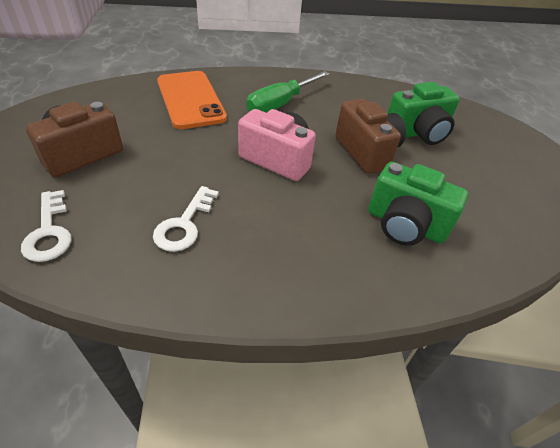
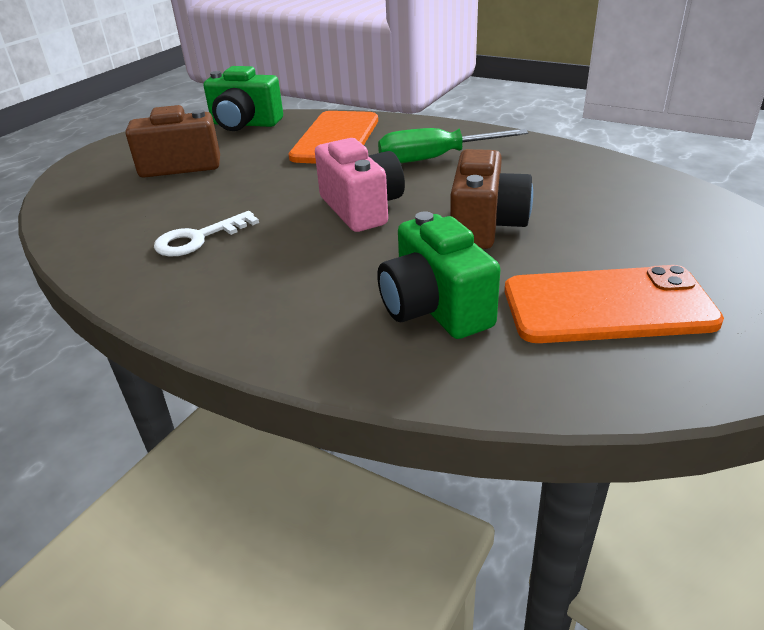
camera: 40 degrees right, 10 degrees down
(49, 232) = (92, 214): white key -> none
(418, 133) = (595, 222): green camera -> green camera (245, 124)
(480, 190) = (607, 306): none -> orange phone

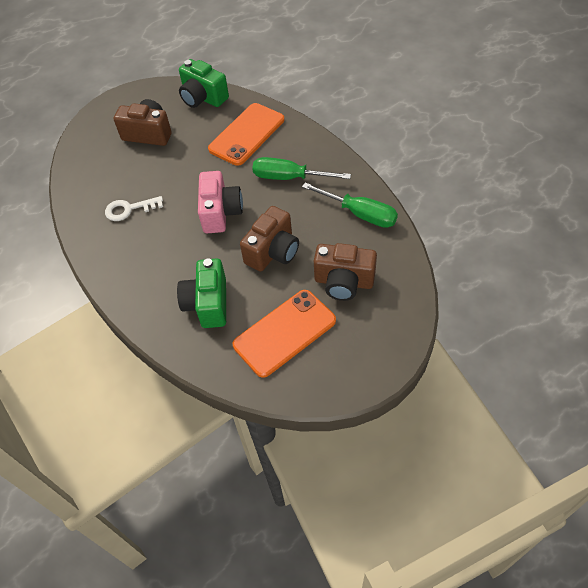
camera: 25 degrees right, 20 degrees up
(570, 166) = (360, 214): none -> green screwdriver
(607, 306) = (284, 333): orange phone -> orange phone turned 60 degrees counterclockwise
(629, 228) = (343, 282): none -> brown camera

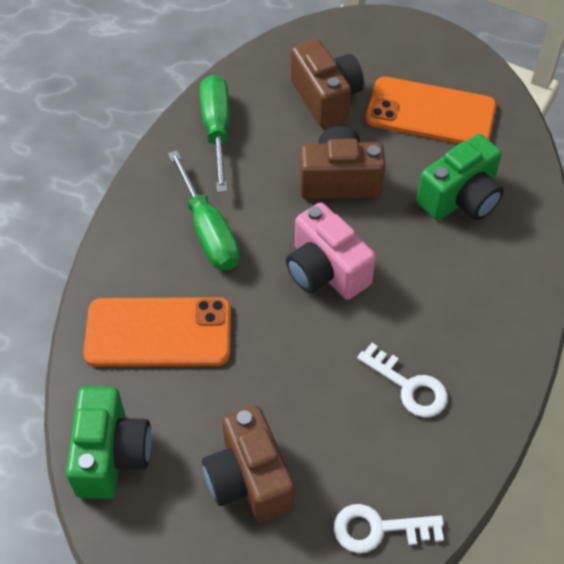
camera: 130 degrees left, 0 degrees up
(85, 163) = (378, 529): none -> white key
(220, 212) = (326, 270): pink camera -> pink camera turned 90 degrees counterclockwise

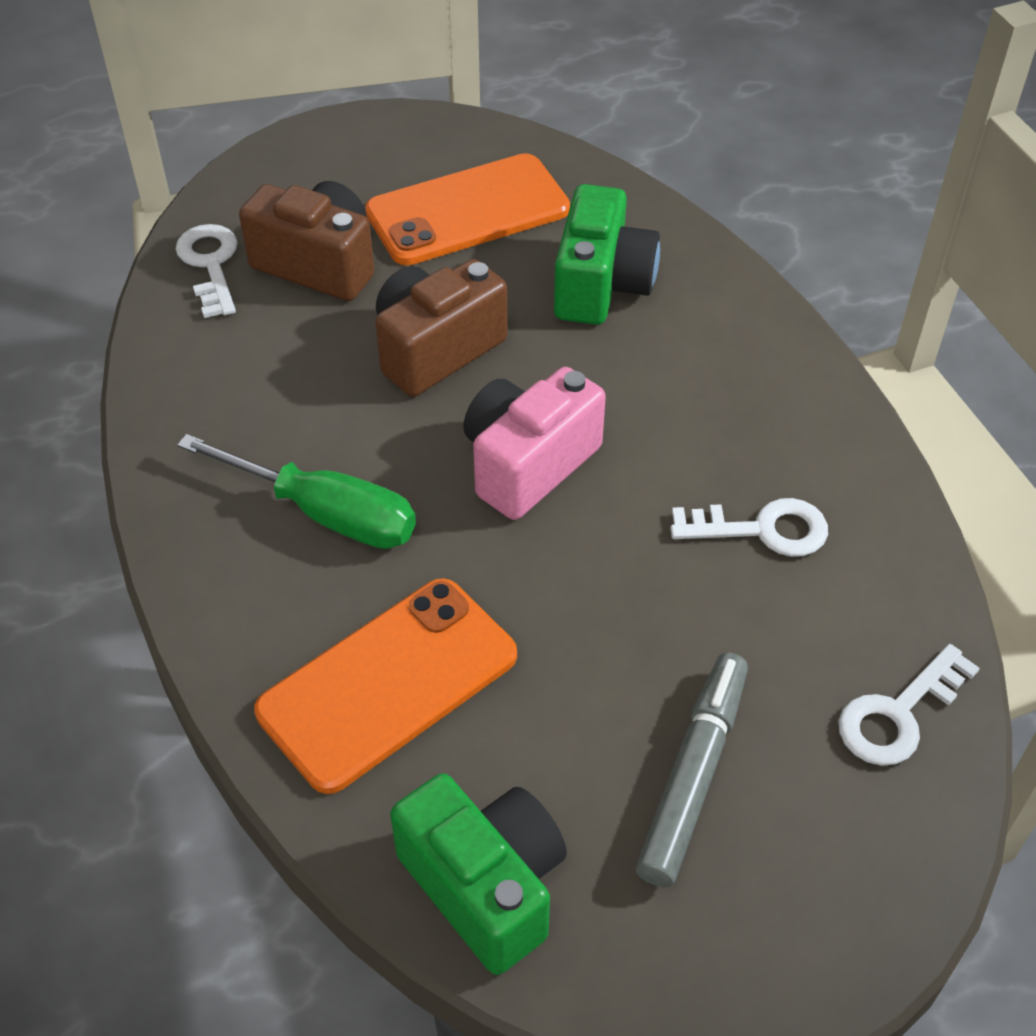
camera: 40 degrees left, 5 degrees down
(217, 129) = (207, 383): green screwdriver -> none
(249, 479) = (693, 775): brown camera -> grey marker
(274, 67) = (210, 265): none -> white key
(326, 270) = (528, 464): pink camera -> pink camera turned 120 degrees clockwise

